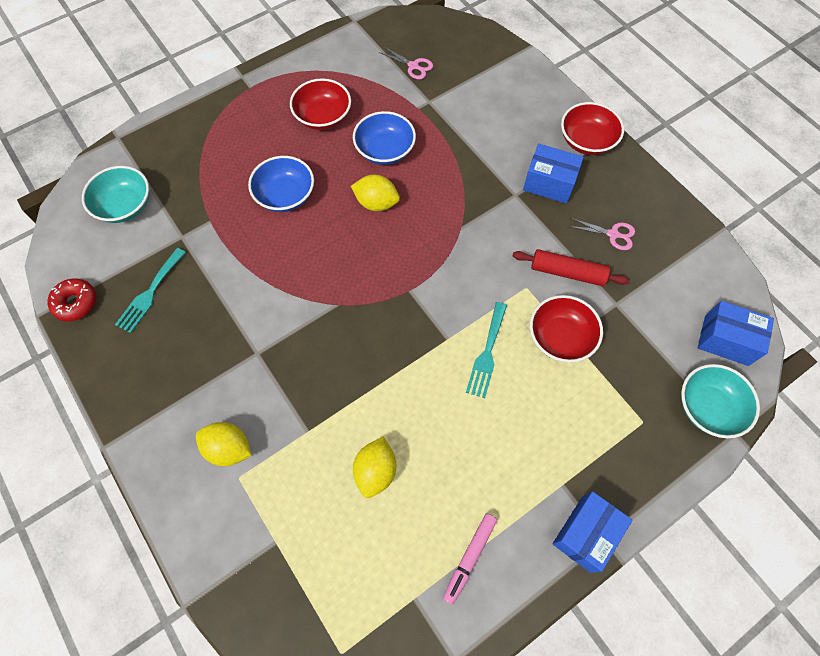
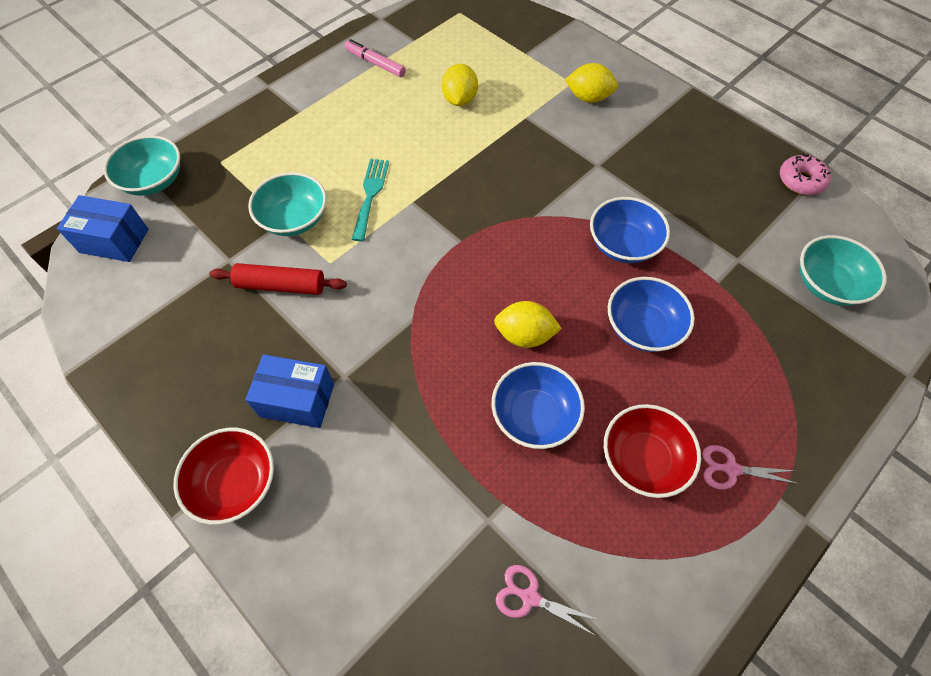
camera: 170 degrees right, 5 degrees down
(76, 303) = (801, 180): red donut -> pink donut
(150, 293) = (733, 199): turquoise fork -> none
(270, 265) = (623, 244): none -> blue bowl
(469, 558) = (375, 63): pink marker -> pink marker turned 75 degrees counterclockwise
(560, 337) = (294, 219): red bowl -> turquoise bowl
(586, 534) = (283, 86): blue box -> none
(613, 234) = (218, 340): pink scissors -> pink scissors (731, 469)

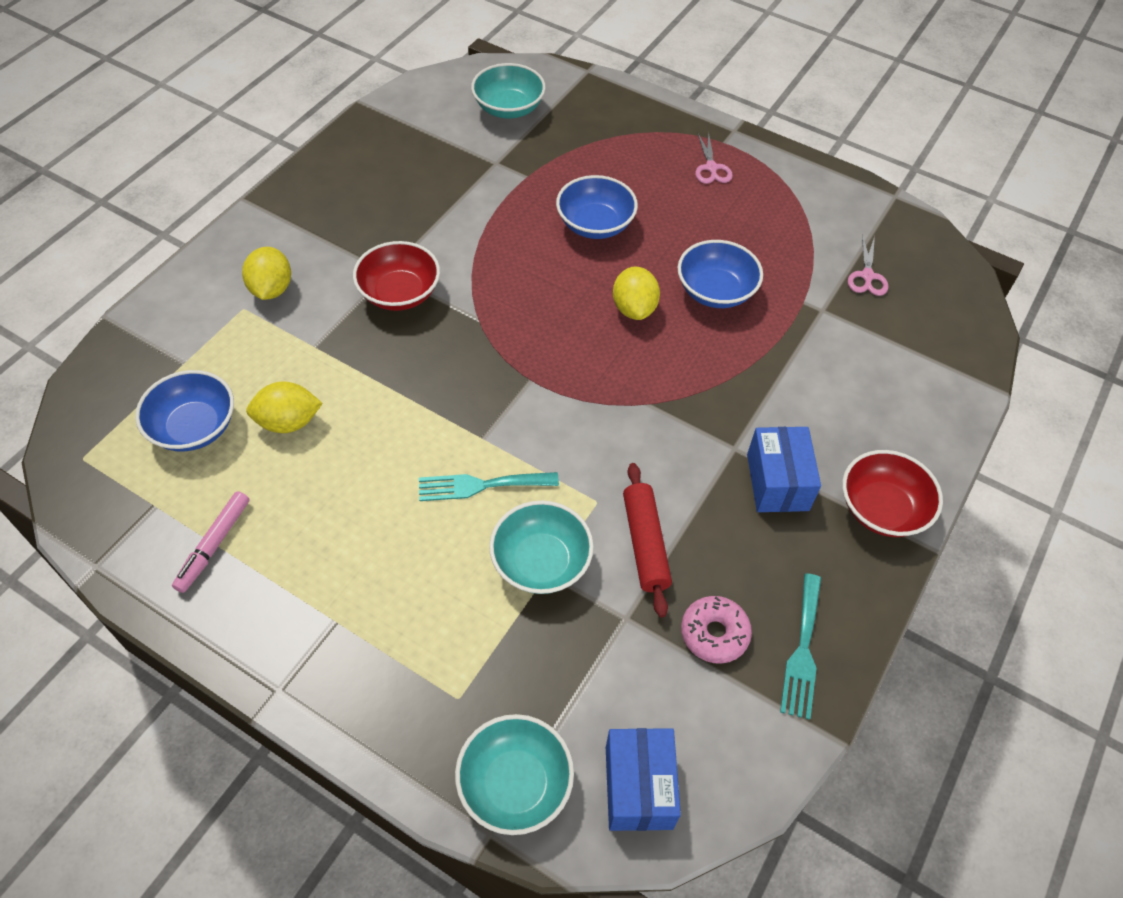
camera: 105 degrees left, 5 degrees down
(145, 368) = (802, 651): none -> turquoise fork
(623, 244) = (499, 244): blue bowl -> blue bowl (194, 427)
(643, 459) = (725, 218): red bowl -> red bowl (400, 293)
(801, 180) = (382, 119): pink donut -> pink donut (714, 633)

